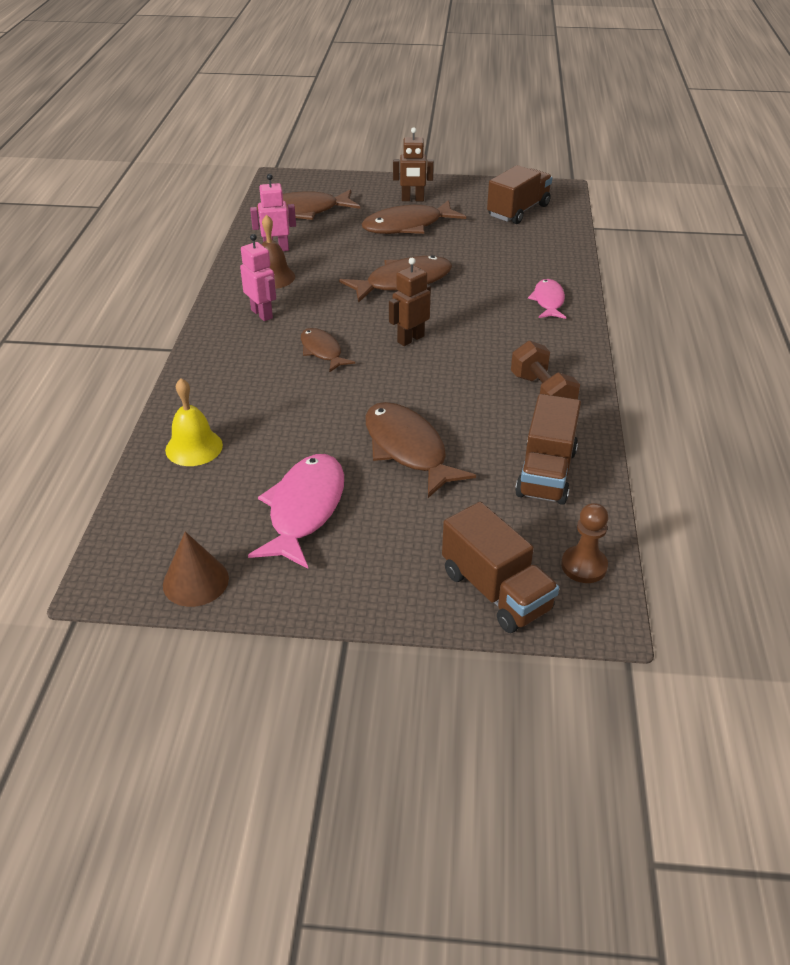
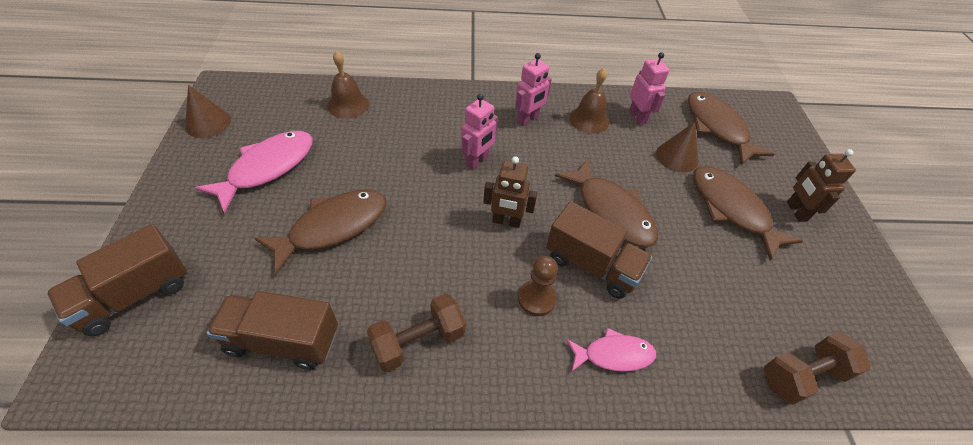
camera: 80 degrees right, 10 degrees up
(194, 447) = (348, 105): yellow bell -> brown bell
(304, 509) = (267, 168): pink fish -> pink fish turned 60 degrees counterclockwise
(322, 351) = (477, 161): brown fish -> pink robot
(339, 239) = (677, 157): none -> brown cone
(410, 339) = (506, 221): brown robot -> brown robot turned 150 degrees clockwise
(518, 211) = (834, 324): brown truck -> brown truck (591, 265)
(558, 231) = (802, 375): none -> brown dumbbell
(584, 566) = (140, 370): brown pawn -> brown pawn (536, 299)

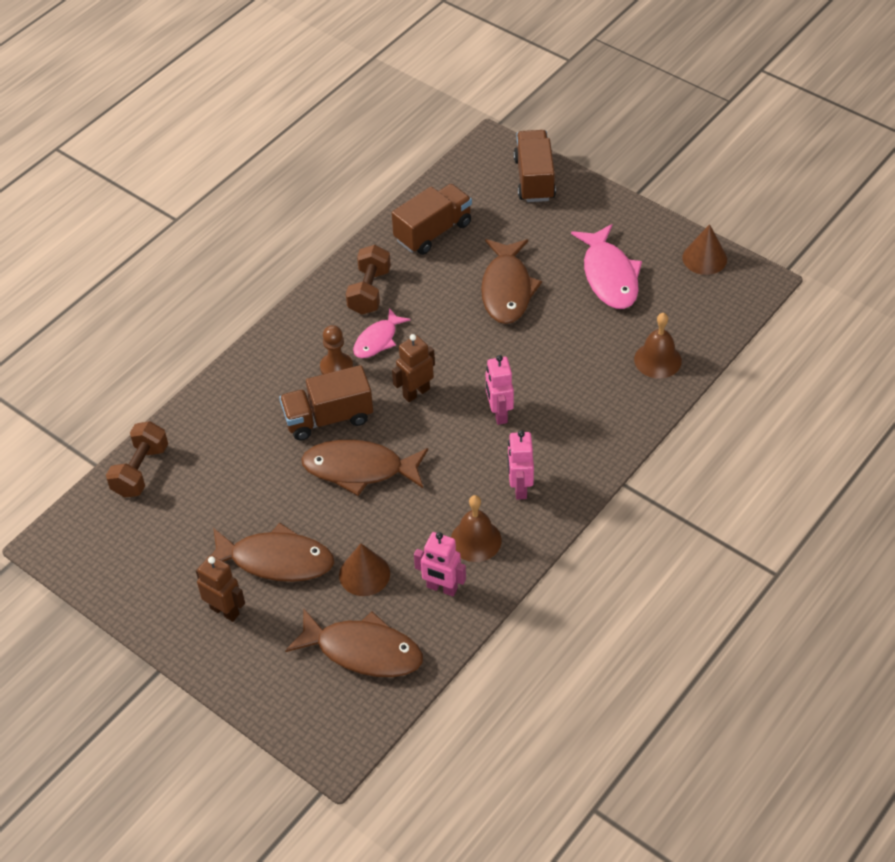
camera: 135 degrees right, 0 degrees up
(613, 355) = (260, 380): pink fish -> pink fish (377, 340)

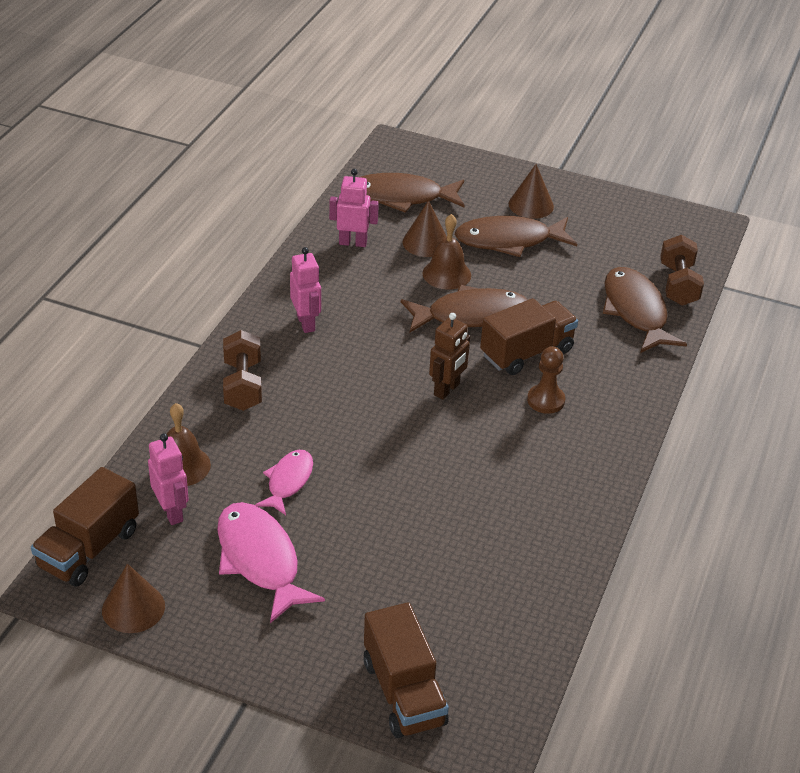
camera: 160 degrees right, 10 degrees down
(225, 611) = (531, 205): brown robot -> brown cone
(369, 291) = (555, 489): brown dumbbell -> brown dumbbell (243, 385)
(377, 340) = (516, 435): pink fish -> pink fish (288, 481)
(433, 232) = (513, 581): brown truck -> brown truck (89, 548)
(475, 540) = (335, 278): brown bell -> brown bell (446, 274)
(499, 413) = (349, 383): pink robot -> pink robot (172, 512)
(507, 289) = (387, 519): brown fish -> brown fish (635, 311)

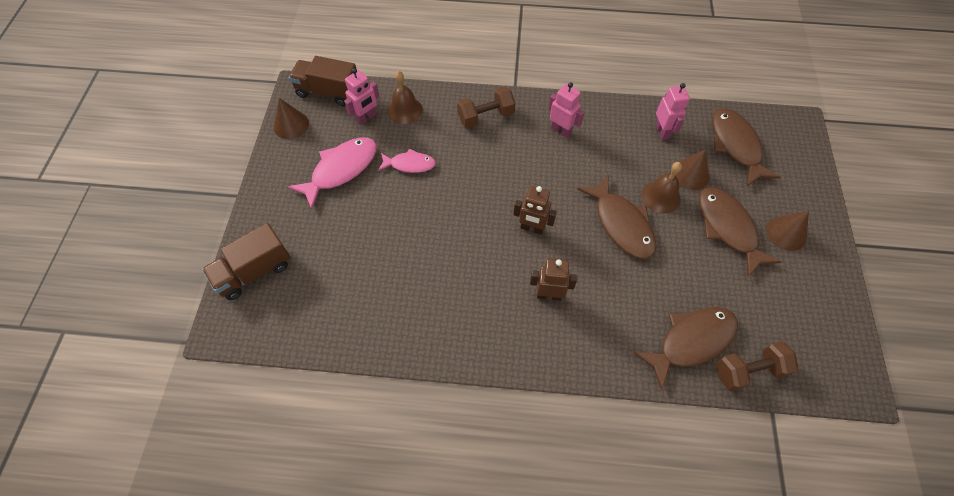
camera: 75 degrees right, 20 degrees up
(306, 323) = (561, 130): pink robot -> pink robot turned 105 degrees counterclockwise
(527, 353) = (597, 270): brown truck -> none
(546, 400) = (549, 295): brown pawn -> brown robot

